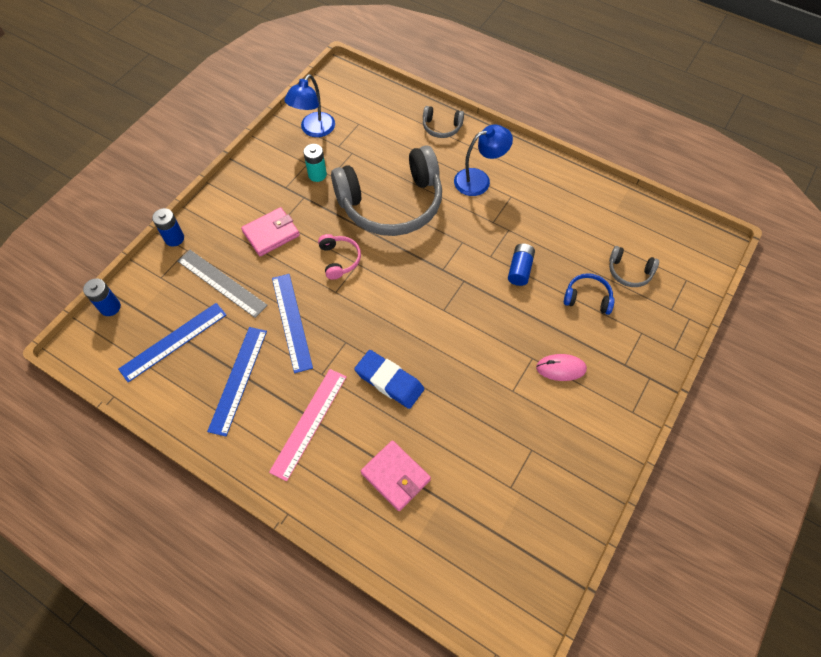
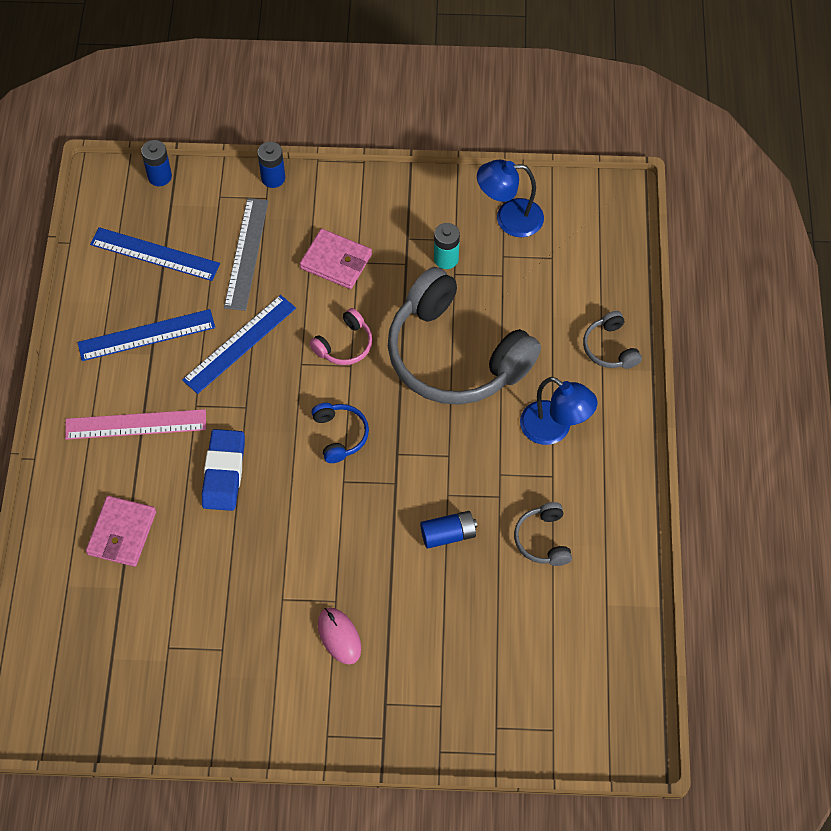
camera: 60 degrees right, 0 degrees up
(587, 298) = (453, 626): blue headphones -> blue headphones (340, 435)
(629, 272) = (522, 658): grey headphones -> grey headphones (543, 540)

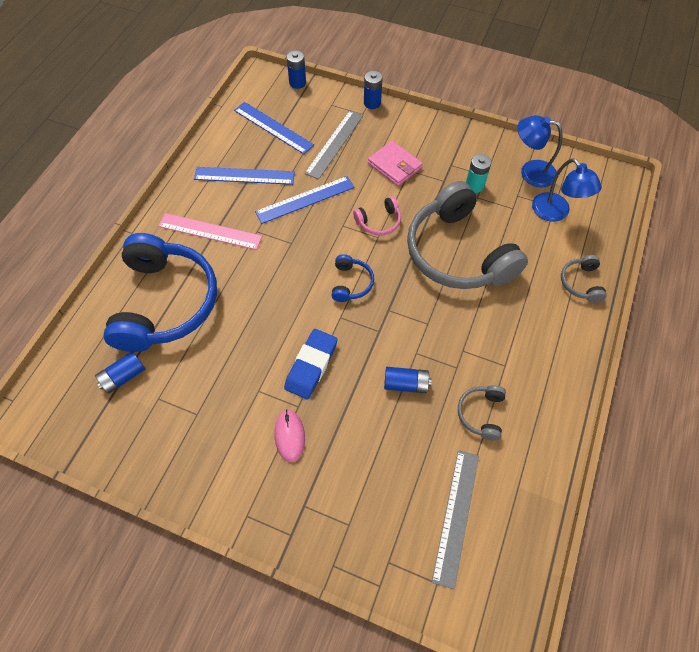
camera: 20 degrees right, 0 degrees up
(114, 637) = (123, 377): none -> blue battery
(122, 533) = (165, 303): pink wallet -> blue headphones
(224, 472) = (256, 283): blue eraser -> blue eraser (311, 366)
(550, 657) = (456, 516): none -> grey ruler
(554, 429) = (518, 330): blue lamp -> blue lamp (556, 213)

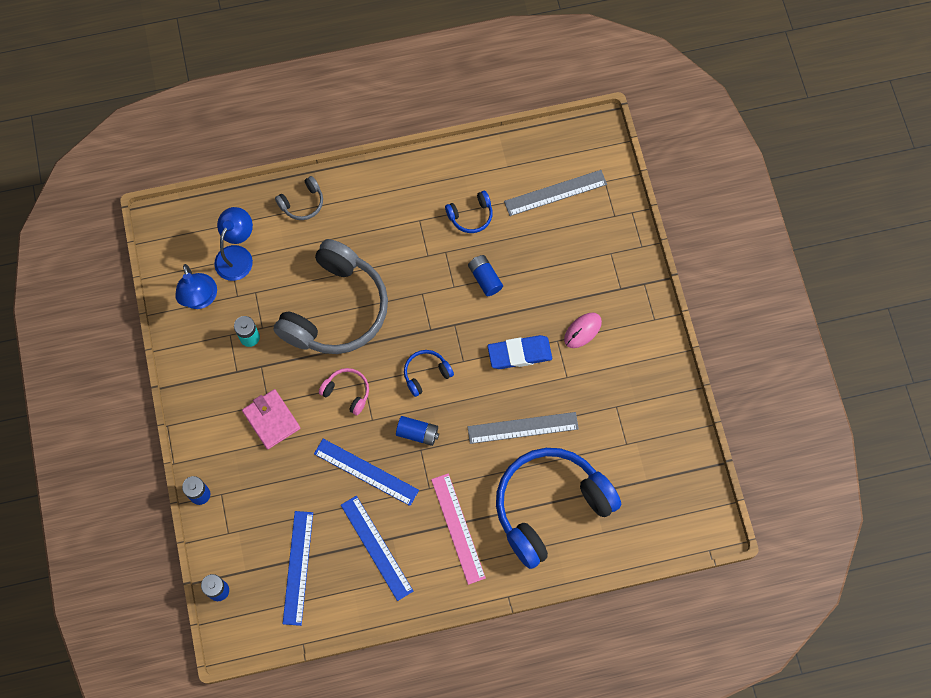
camera: 125 degrees left, 10 degrees up
(123, 377) = (630, 484): blue battery -> blue battery (417, 433)
(334, 144) = (280, 493): grey ruler -> grey ruler (523, 428)
(394, 165) = (271, 420): pink wallet -> pink wallet turned 45 degrees counterclockwise
(481, 414) = (471, 216): grey headphones -> blue headphones

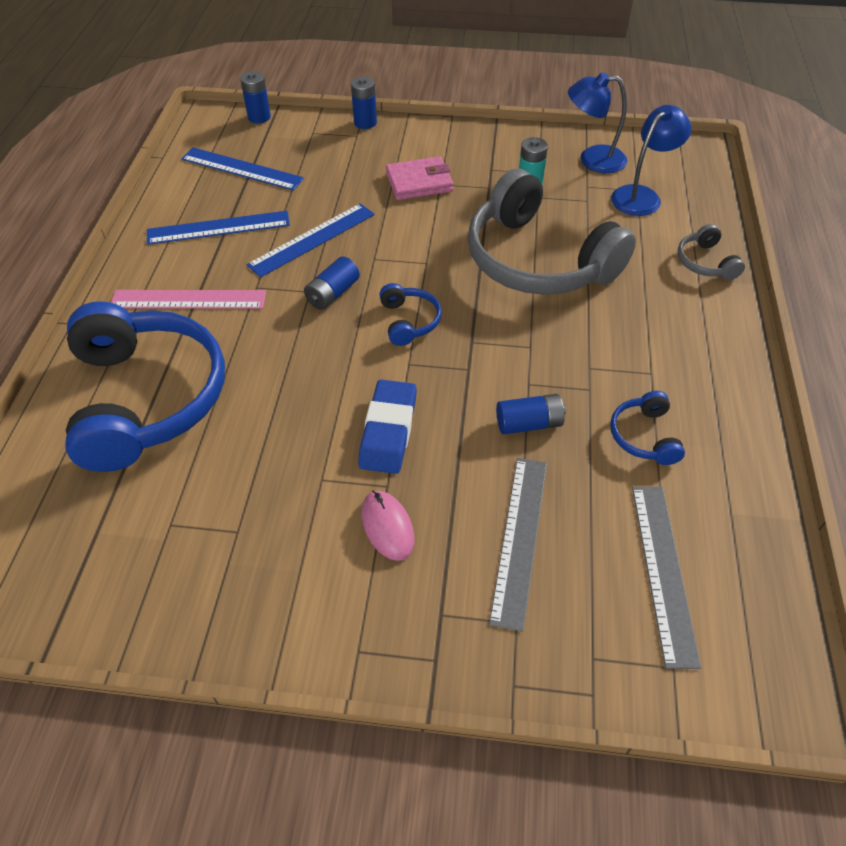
camera: 110 degrees right, 20 degrees down
(237, 255) = (642, 196): blue lamp -> blue lamp turned 90 degrees counterclockwise
(347, 392) = (421, 245): pink headphones -> none
(523, 428) = (275, 401): grey ruler -> grey ruler (519, 538)

